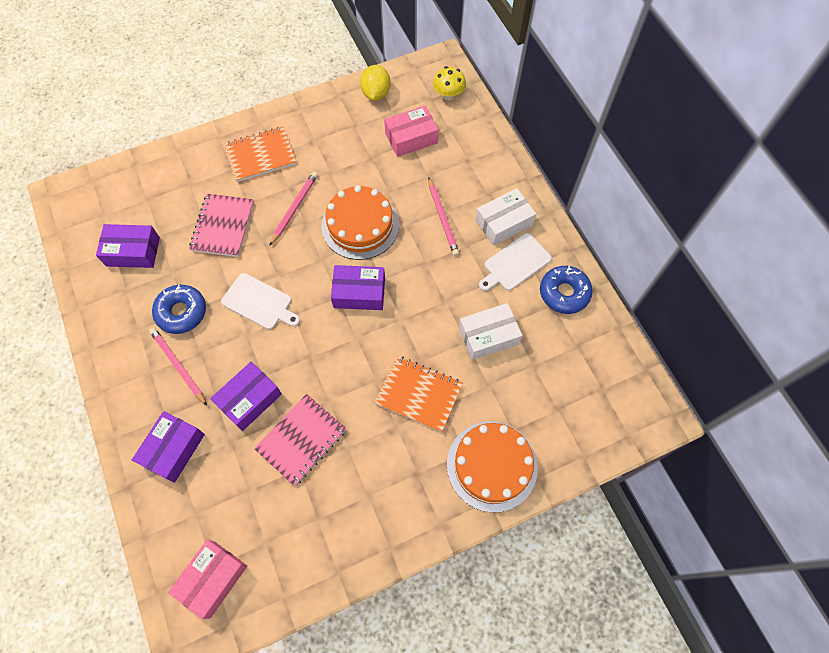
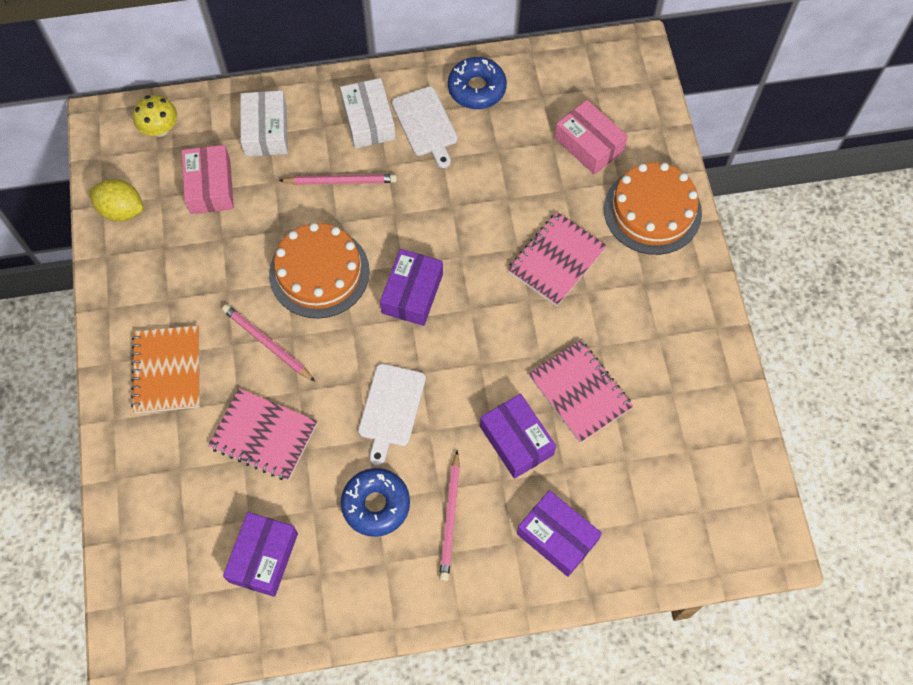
camera: 75 degrees left, 0 degrees up
(178, 366) = (450, 517): pink pencil -> pink pencil turned 60 degrees counterclockwise
(212, 579) = (715, 512): pink box -> pink box (589, 144)
(259, 302) = (391, 408): white cutting board -> white cutting board turned 150 degrees clockwise
(419, 394) = (556, 260): orange notebook -> pink notebook
(488, 336) = (506, 175): white box -> white box (266, 131)

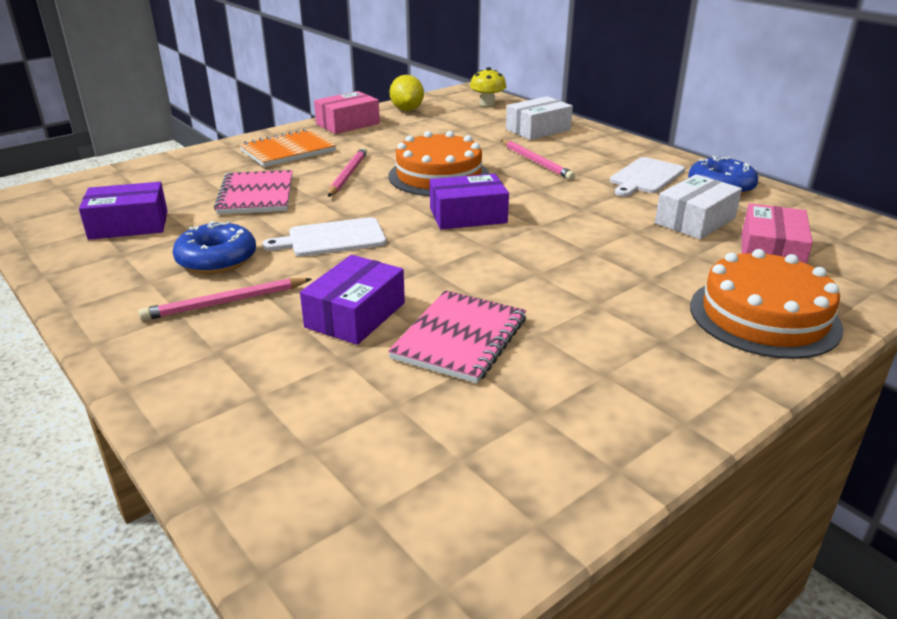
camera: 60 degrees right, 35 degrees down
(210, 186) = (463, 126): pink box -> pink box (348, 124)
(368, 121) = (608, 157): white box -> white box (695, 220)
(556, 260) = (607, 275): pink notebook -> none
(557, 537) = (241, 382): purple box -> none

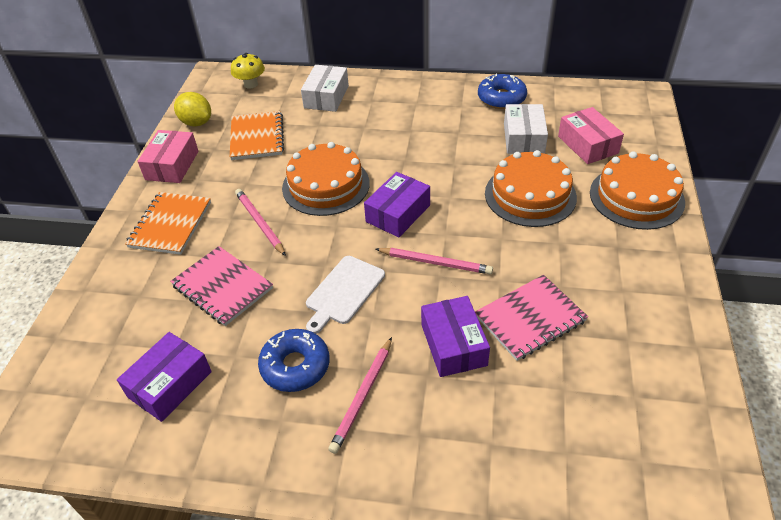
camera: 40 degrees left, 15 degrees up
(436, 131) = (257, 137): none -> orange notebook
(460, 338) = (530, 318): pink notebook -> pink notebook turned 75 degrees clockwise
(536, 162) = (369, 133): pink pencil -> pink pencil (435, 263)
(627, 259) = (530, 195): none -> orange cake
(645, 177) = (452, 112): white cutting board -> none

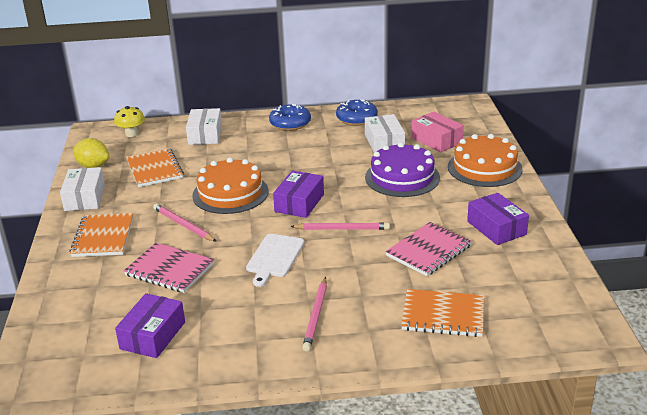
camera: 15 degrees left, 15 degrees down
(172, 165) = (84, 198): pink box -> white box
(295, 366) = (254, 307): blue donut -> blue donut (290, 123)
(453, 345) = (375, 275): purple box -> purple box (496, 228)
(519, 431) = (443, 315): none -> orange notebook
(530, 195) = (402, 177): orange cake -> purple cake

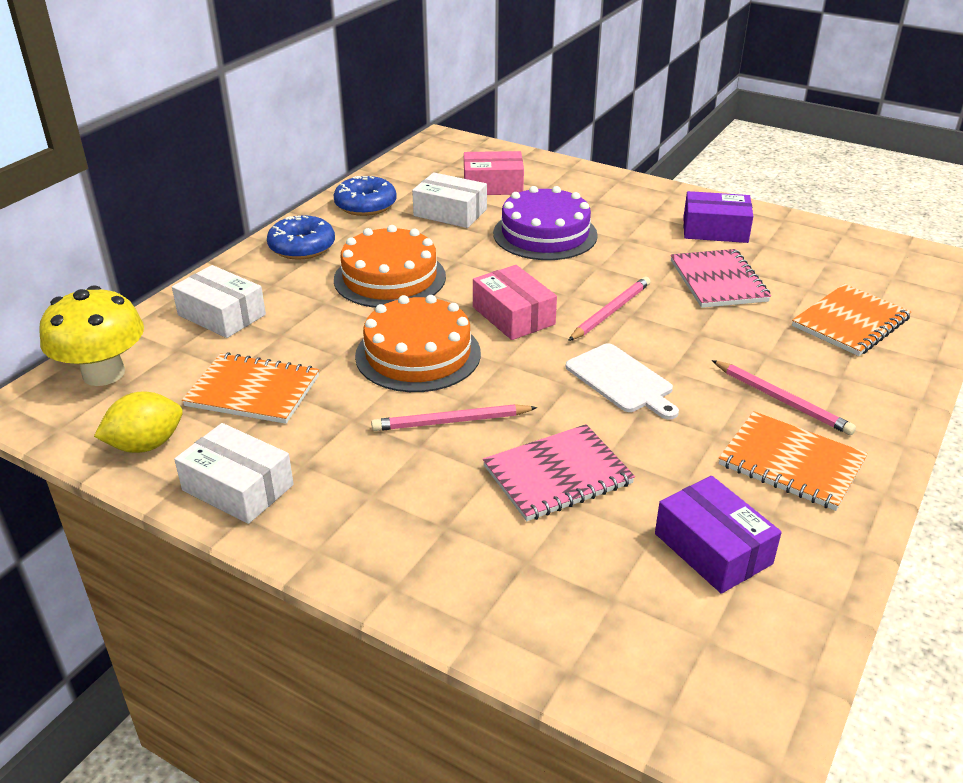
camera: 55 degrees left, 5 degrees up
(103, 237) = (388, 508): orange notebook -> orange notebook (791, 463)
(131, 134) = (103, 373): yellow mushroom -> yellow mushroom, size x1.65
(299, 203) = (513, 316): purple box -> pink box
(484, 168) = (589, 187): orange cake -> orange cake (390, 278)

